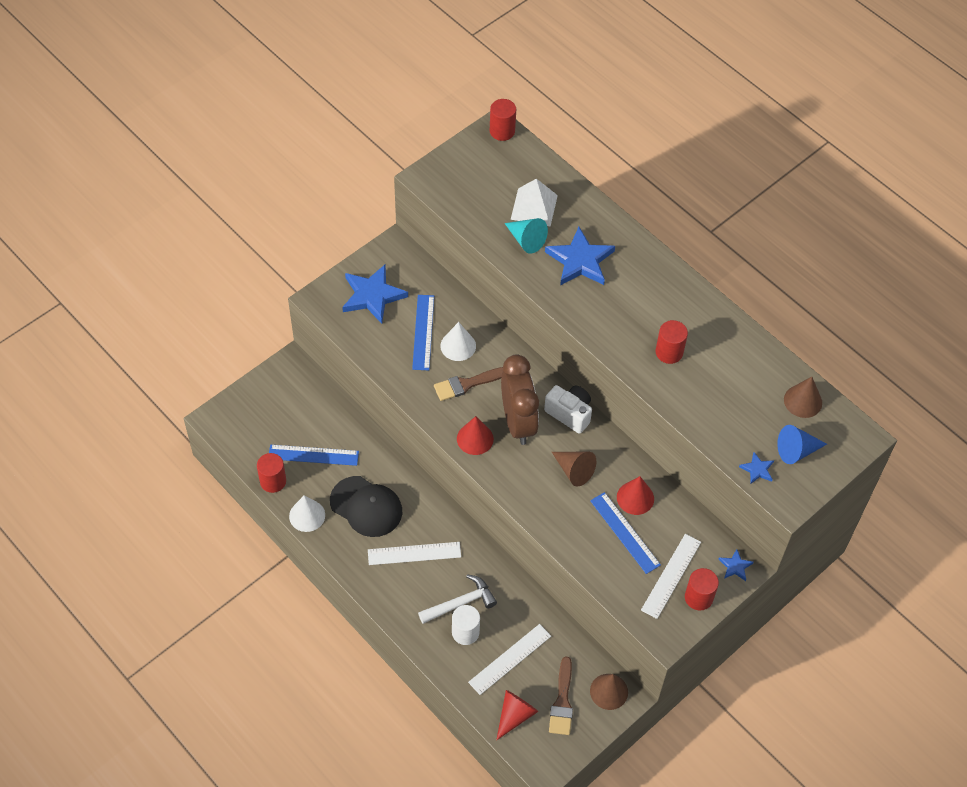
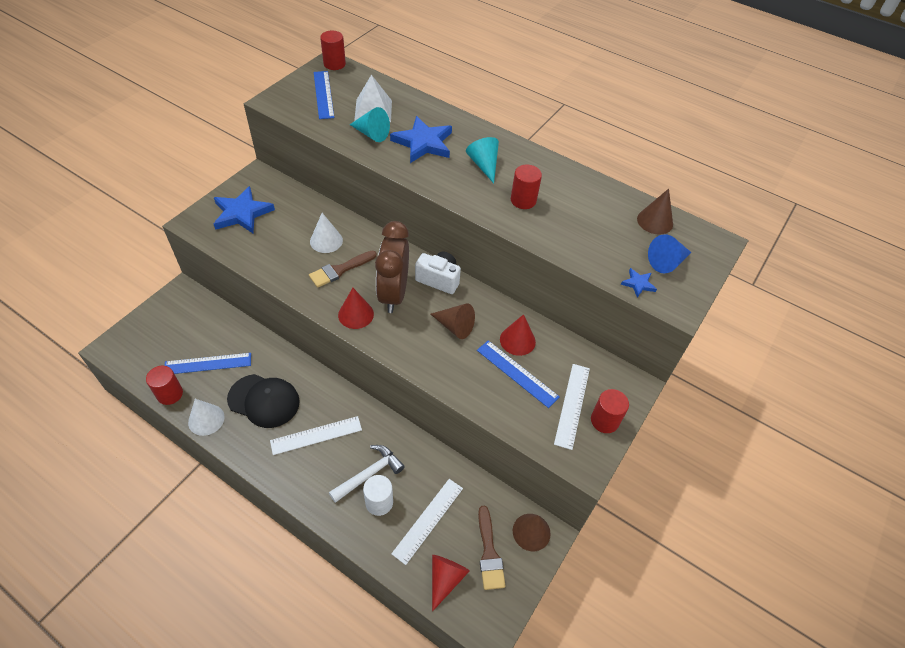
camera: 15 degrees left, 5 degrees down
(423, 332) = (292, 234): blue ruler -> blue ruler (323, 94)
(518, 422) = (393, 294): brown clock -> brown clock turned 150 degrees counterclockwise
(639, 300) = (484, 165): none -> turquoise cone
(735, 566) = (628, 385): blue star -> none

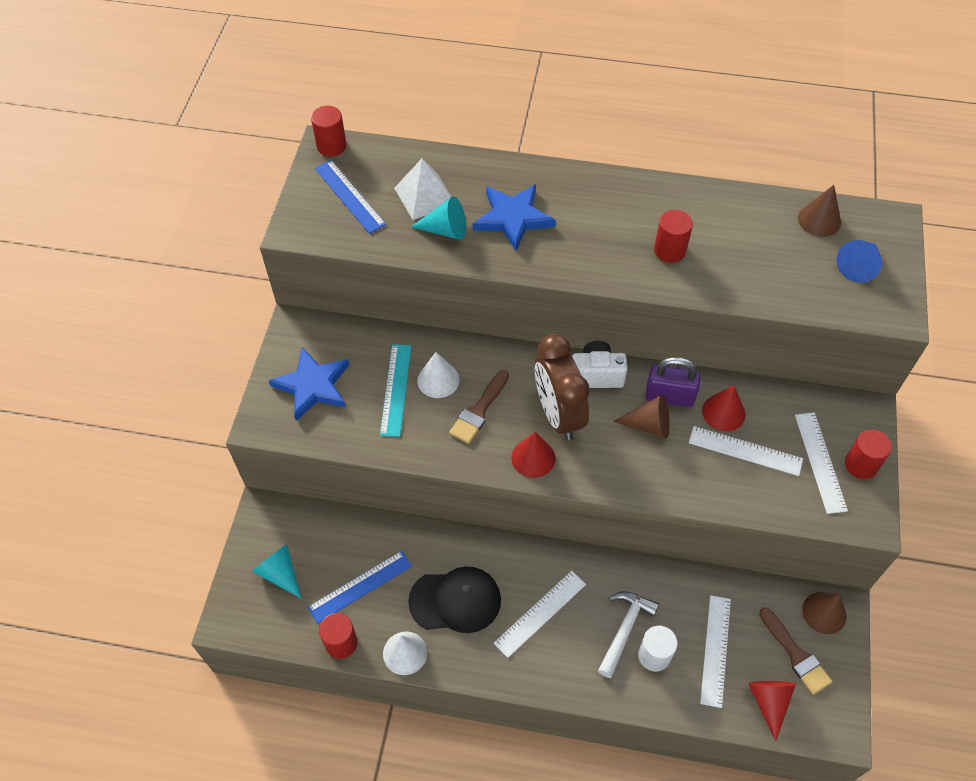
camera: 20 degrees left, 5 degrees up
(294, 236) = (396, 389): none -> turquoise ruler
(483, 314) = (669, 396): none -> purple padlock
(484, 165) = (599, 221): turquoise cone -> turquoise cone (280, 573)
(517, 373) = (745, 451): blue ruler -> white ruler
(638, 284) = (845, 305): blue star -> none

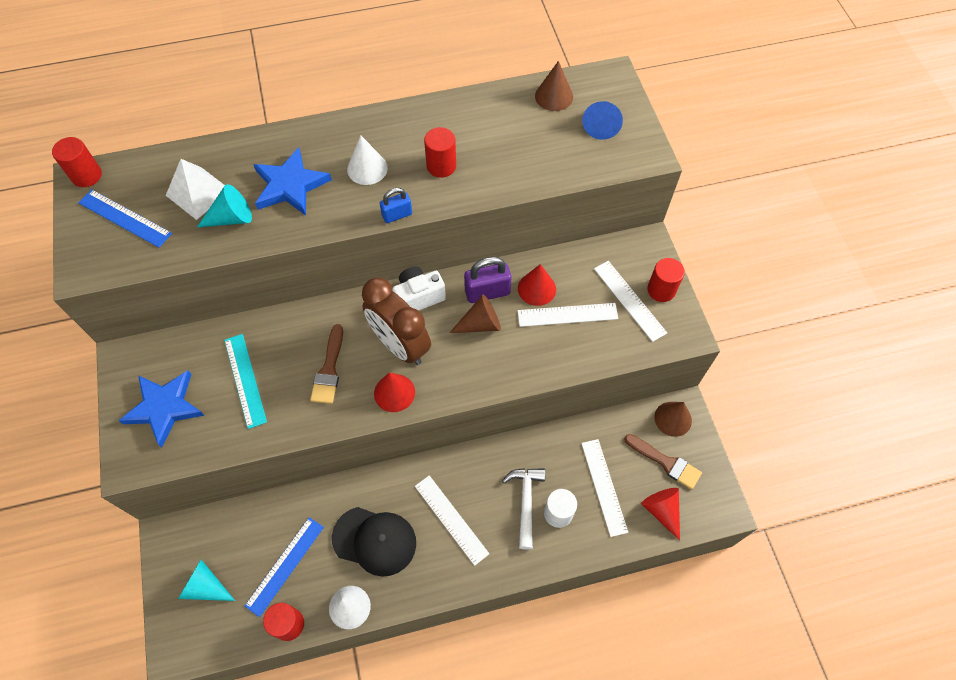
camera: 25 degrees left, 5 degrees up
(438, 380) = (280, 356): white cone -> white cone (367, 168)
(455, 601) = (374, 540): black cap -> black cap turned 45 degrees clockwise
(540, 613) = (451, 519): white ruler -> white ruler turned 60 degrees counterclockwise
(605, 282) = (397, 215): none -> blue padlock

